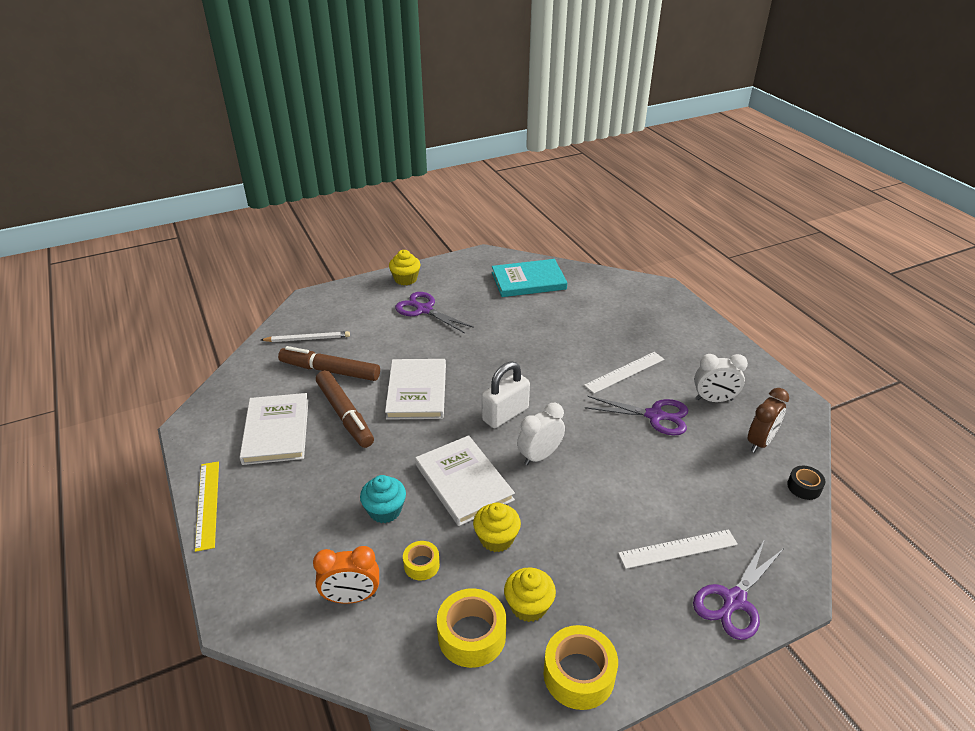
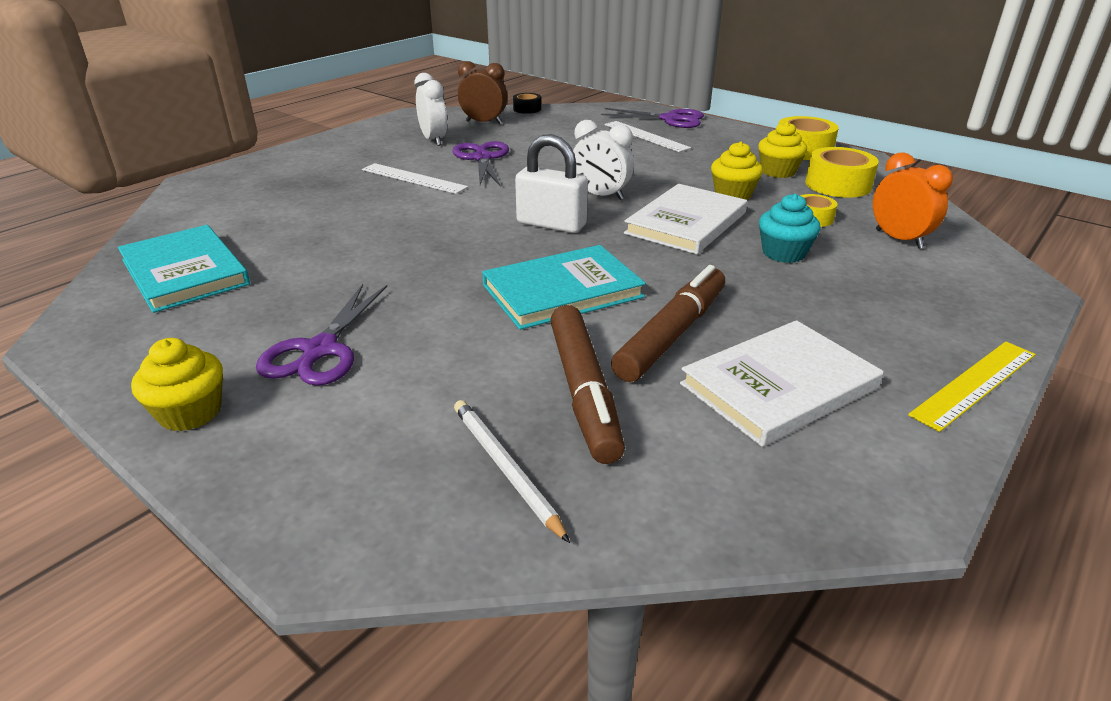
camera: 115 degrees left, 5 degrees down
(417, 391) = (562, 291): white book -> turquoise book

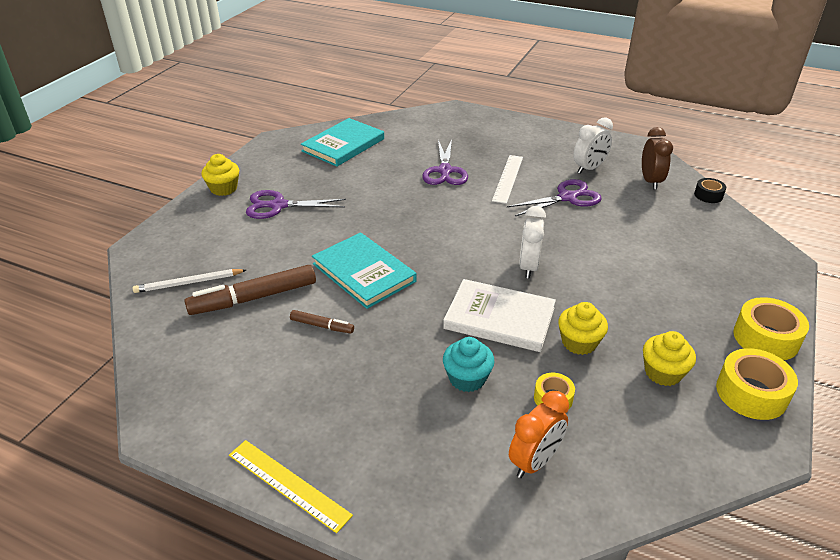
camera: 75 degrees right, 5 degrees up
(505, 468) = (188, 283): white pencil -> white pencil turned 150 degrees counterclockwise
(551, 224) = (462, 251): white padlock -> none
(646, 136) = (695, 274): white ruler -> none
(670, 119) = (764, 285): purple scissors -> purple scissors (445, 171)
(672, 334) = (322, 326): brown marker -> brown marker, size x0.50
(779, 386) = (270, 378): white book -> none
(838, 185) = (656, 420): yellow tape -> yellow tape (766, 338)

